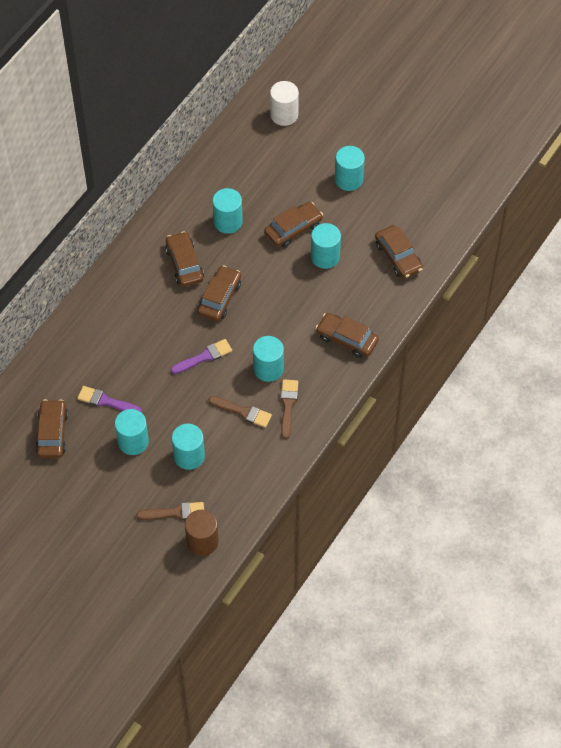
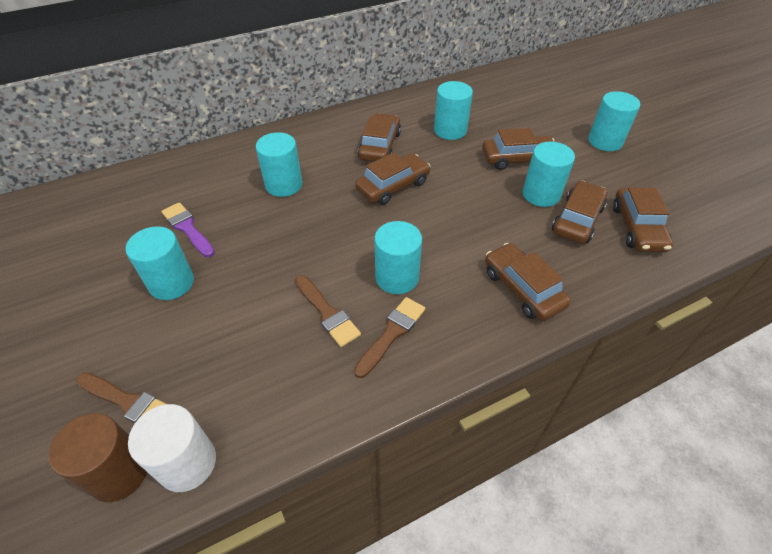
camera: 30 degrees right, 10 degrees down
(52, 433) = (103, 233): brown car -> brown car (577, 220)
(189, 456) = (216, 333): turquoise cylinder -> turquoise cylinder (283, 185)
(204, 357) = (331, 232): purple brush -> none
(284, 115) = (560, 78): white cylinder -> white cylinder (187, 463)

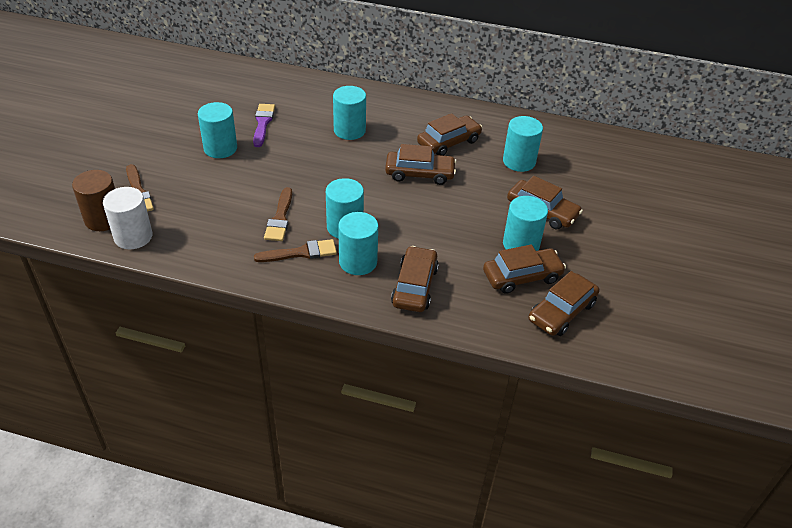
camera: 40 degrees right, 5 degrees down
(605, 141) = (641, 244): turquoise cylinder -> turquoise cylinder (358, 262)

